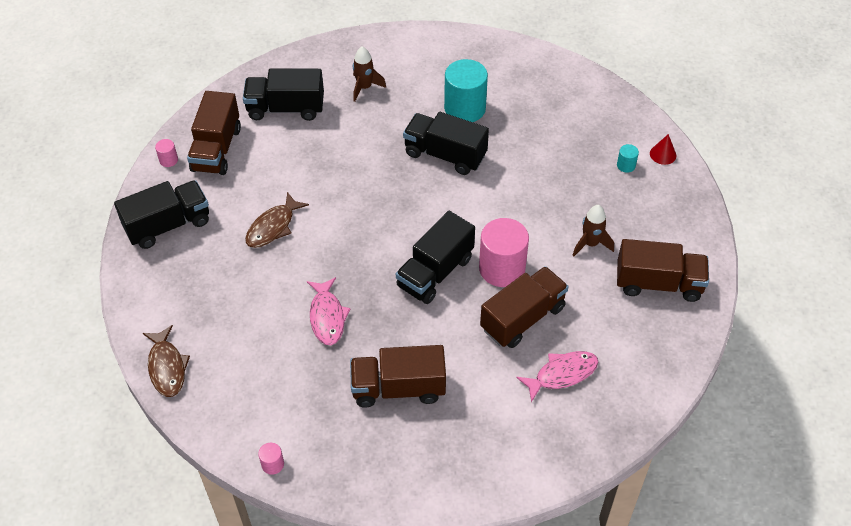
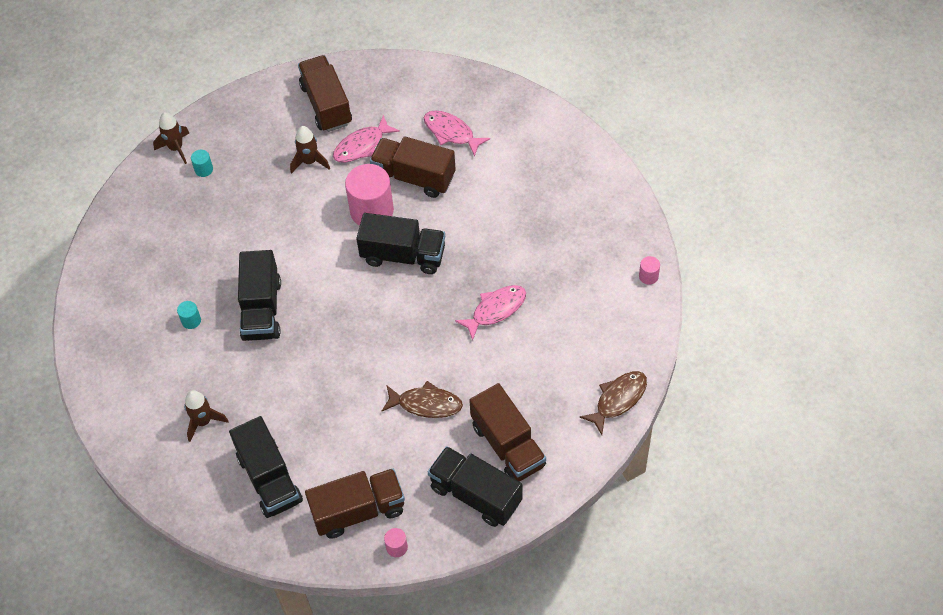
camera: 115 degrees left, 5 degrees up
(398, 388) = (530, 228): brown truck -> brown truck (508, 445)
(465, 108) = (191, 320): turquoise cylinder -> turquoise cylinder, size x0.43
(587, 292) = (362, 146): none -> pink fish
(663, 154) = (176, 148): red cone -> brown rocket

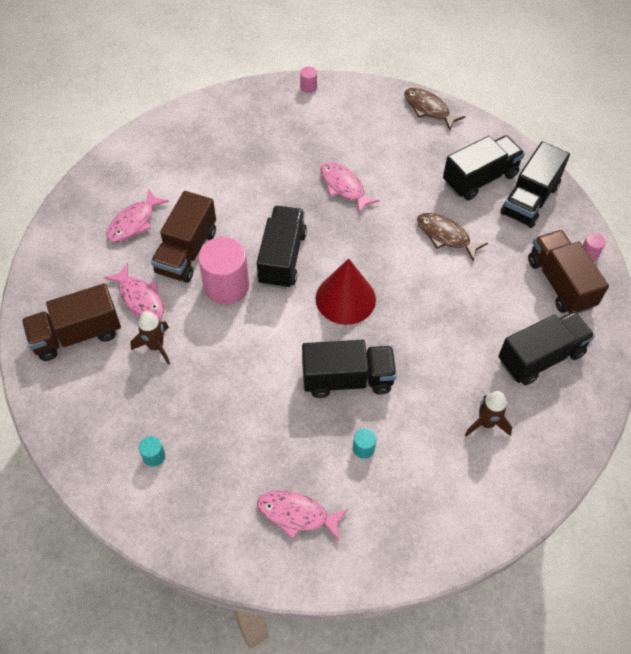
camera: 95 degrees left, 0 degrees up
(138, 271) = (297, 514): none -> pink fish
(176, 148) = (117, 492): brown rocket -> none
(351, 309) = (345, 298): none -> red cone
(426, 404) = (446, 236): brown fish -> brown fish turned 60 degrees counterclockwise
(508, 445) = (480, 179): brown truck -> black truck

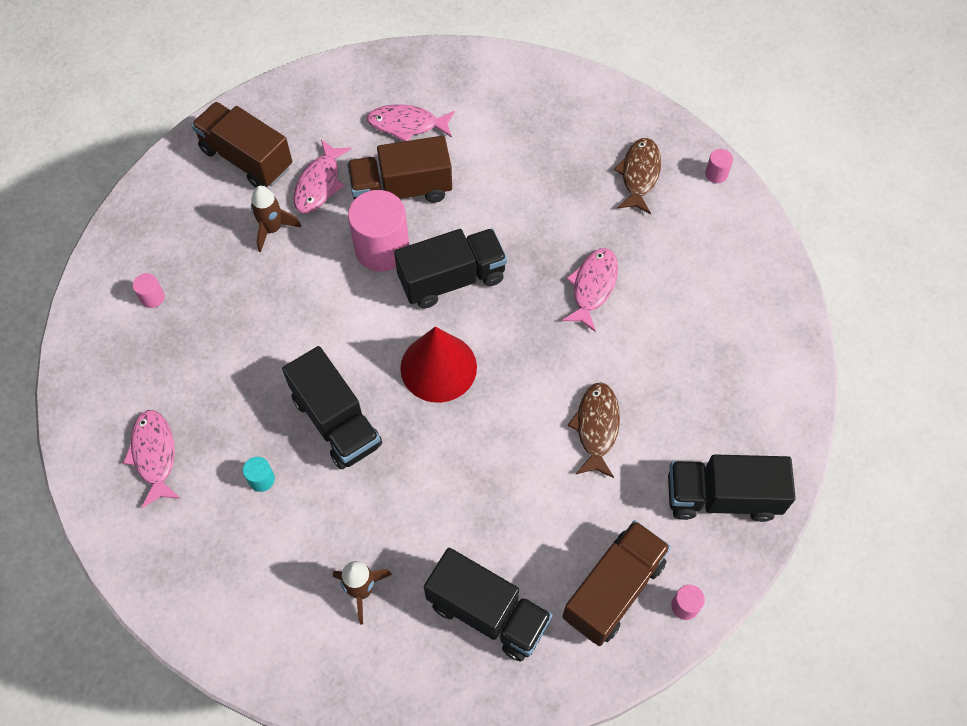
camera: 60 degrees right, 5 degrees up
(154, 456) = (152, 297): turquoise cylinder -> pink cylinder
(428, 109) = (784, 314): brown fish -> brown fish (639, 175)
(480, 179) = (714, 424): black truck -> none

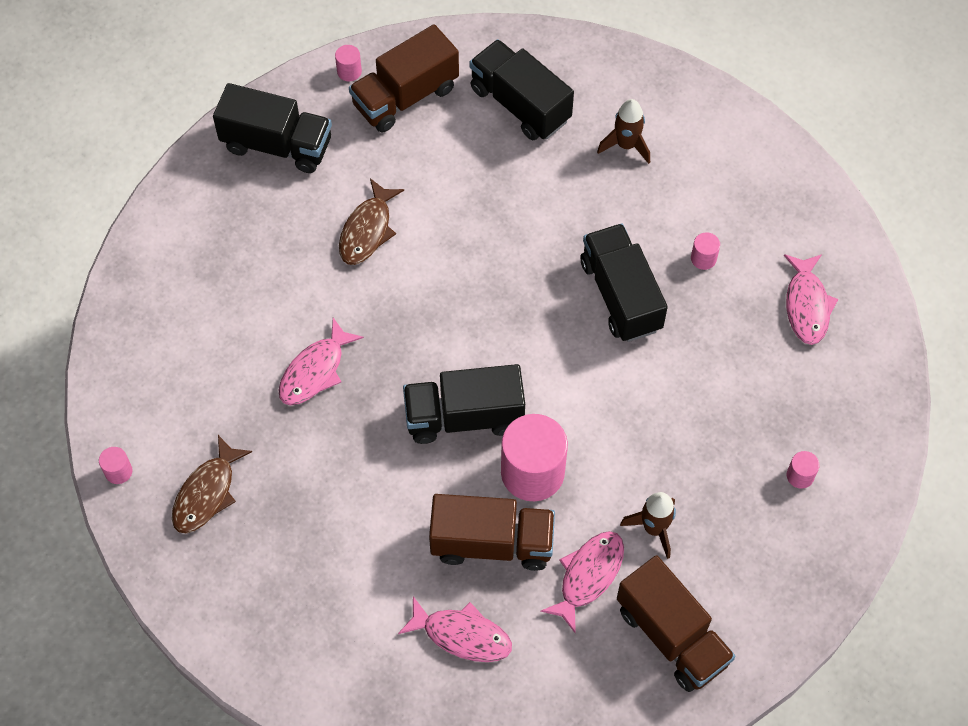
camera: 165 degrees left, 0 degrees up
(261, 479) = (703, 258): turquoise cylinder -> pink cylinder
(438, 367) = (505, 324): red cone -> none

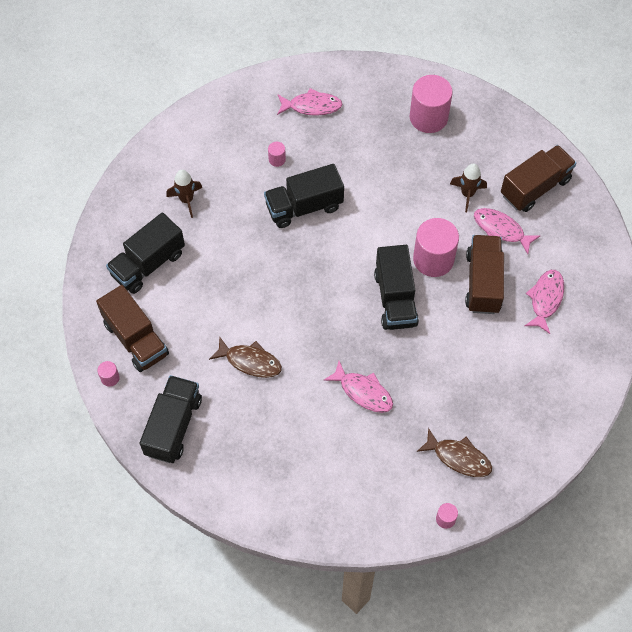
camera: 90 degrees left, 0 degrees up
(800, 476) = (428, 117): pink cylinder -> pink cylinder, size x2.30

